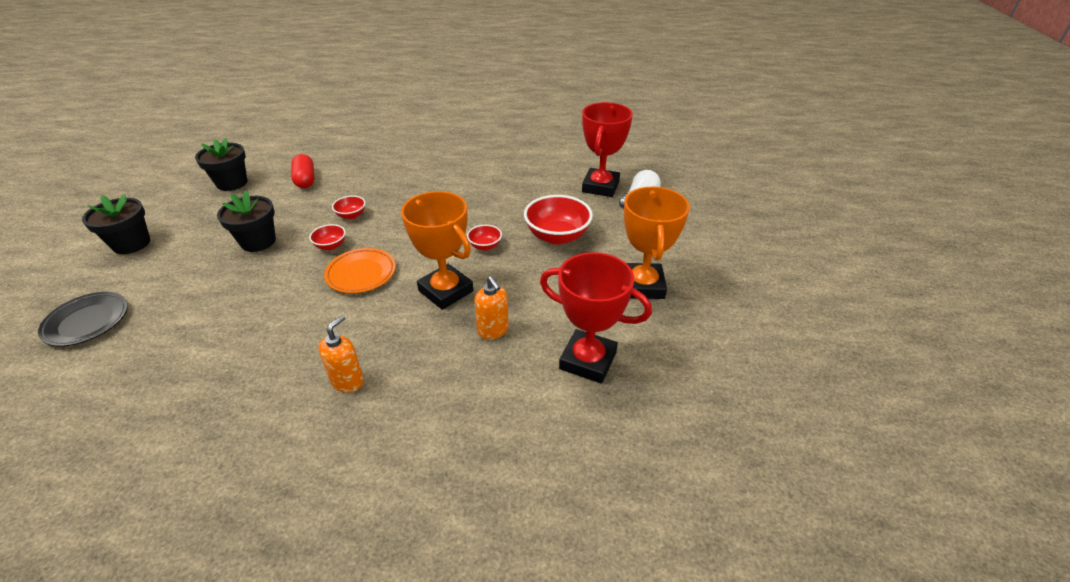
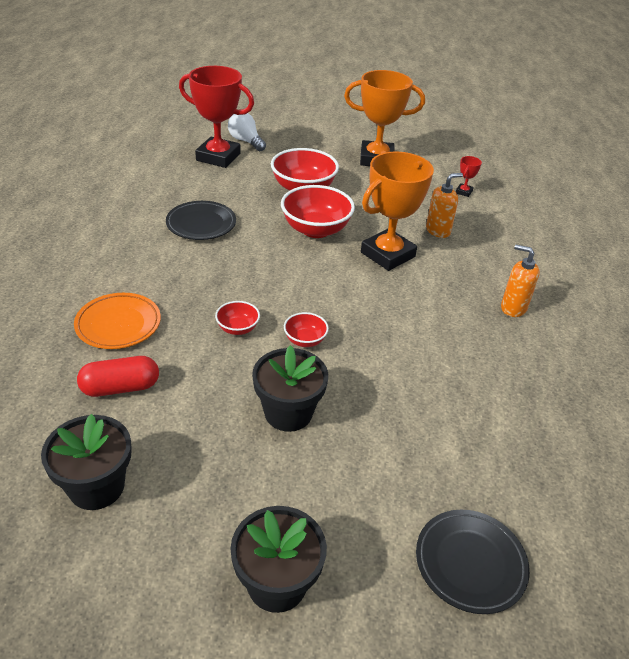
camera: 90 degrees left, 0 degrees up
(361, 274) = (361, 311): orange plate -> orange plate (118, 324)
(485, 246) = (316, 230): red bowl -> red bowl, size x1.98
(486, 189) = (201, 224): none -> black plate
(588, 360) = (464, 192): red trophy -> red trophy, size x0.40

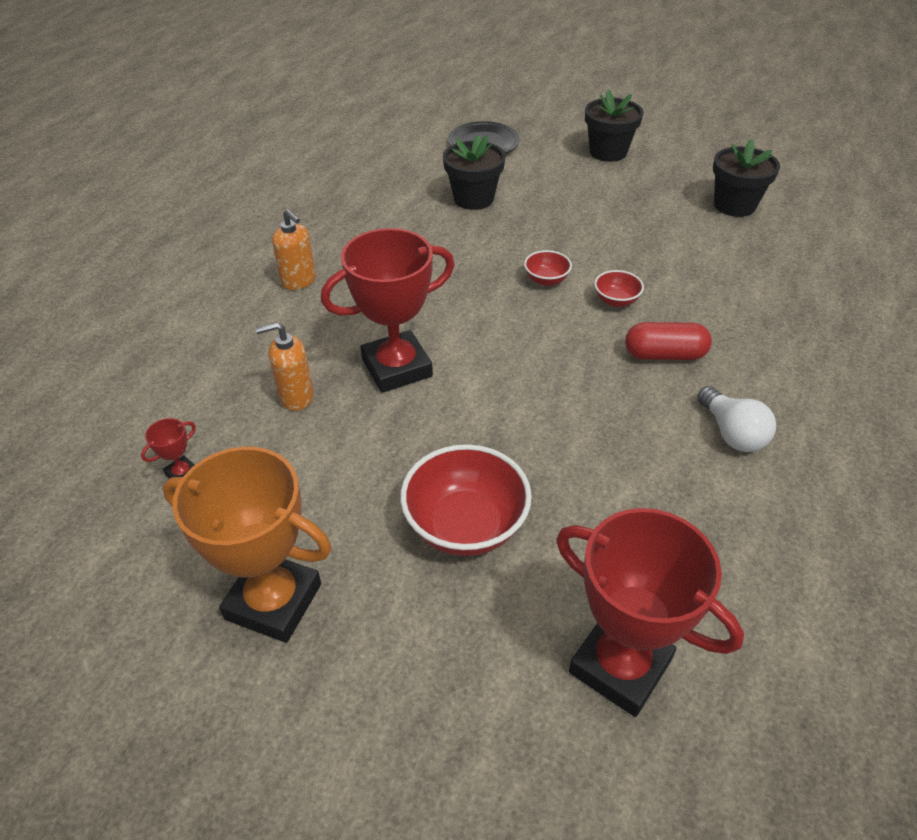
camera: 160 degrees left, 5 degrees up
(118, 324) = (750, 322): orange plate -> none
(120, 388) = (732, 264): red capsule -> red capsule (664, 355)
(201, 224) = (657, 463): black plate -> none
(246, 141) = (546, 731): white light bulb -> white light bulb (732, 433)
(288, 413) = (579, 227): black flower pot -> black flower pot (473, 199)
(316, 230) = (479, 425): red bowl -> none
(387, 254) = (397, 368): orange trophy -> red trophy

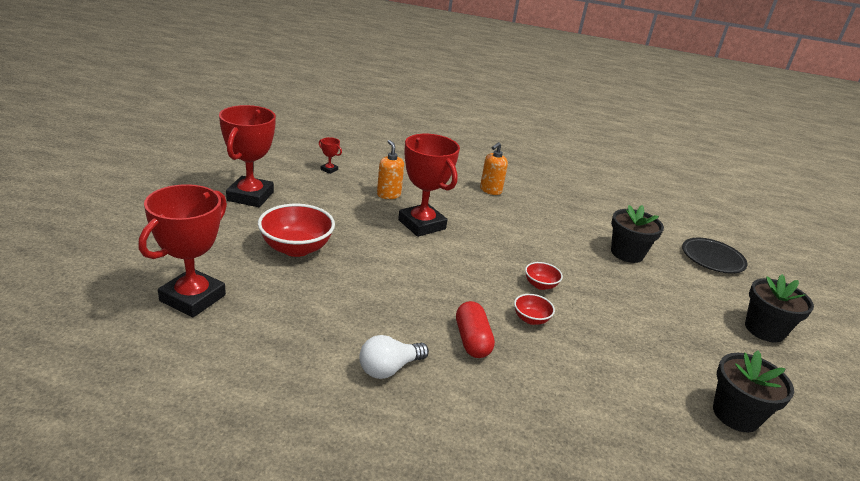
camera: 75 degrees right, 15 degrees down
(274, 601) = (250, 196): orange trophy -> red trophy

